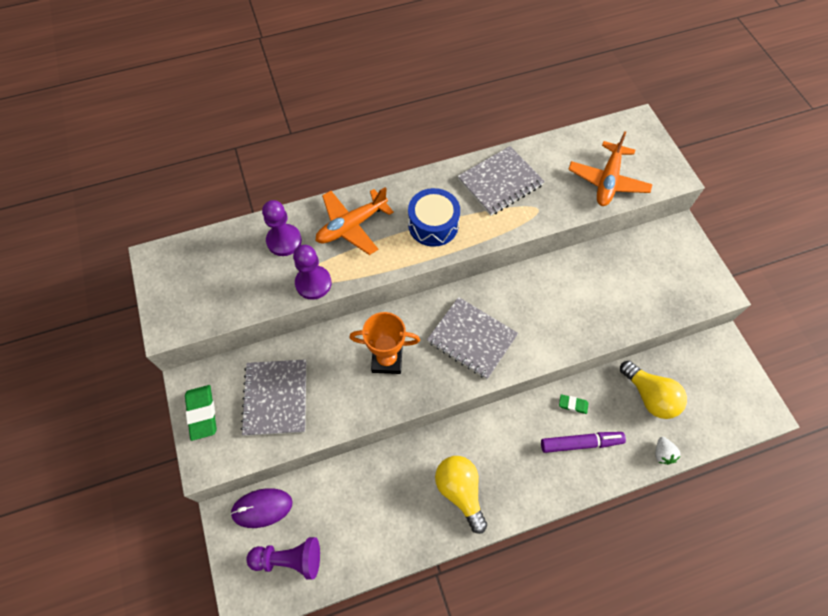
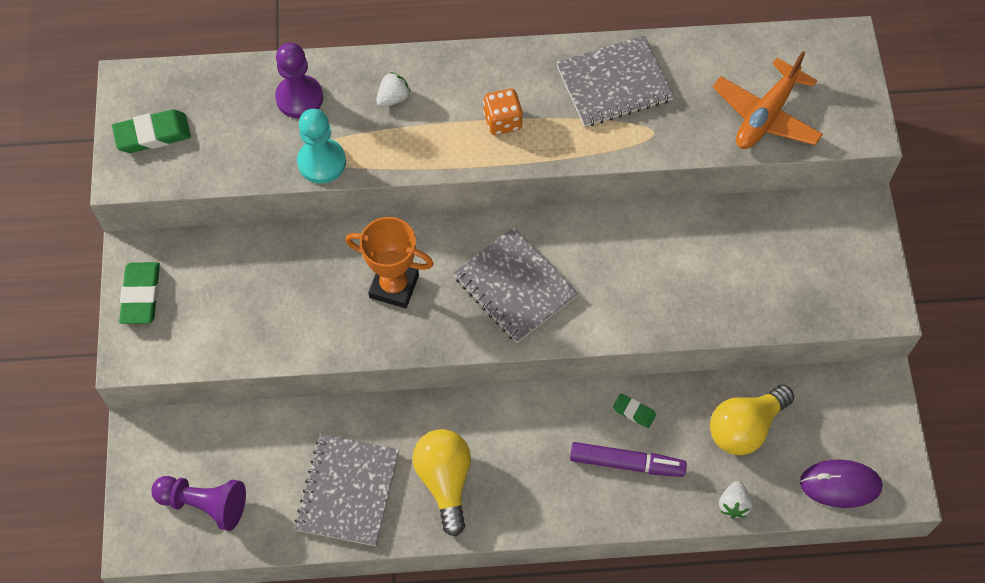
camera: 15 degrees right, 0 degrees up
(182, 292) = (153, 134): none -> green eraser
(262, 508) = (186, 436): purple mouse -> purple mouse (840, 485)
(275, 398) = (237, 299): grey notebook -> grey notebook (348, 491)
(313, 283) = (321, 162): purple pawn -> turquoise pawn
(351, 226) = (393, 98): orange plane -> white strawberry
(433, 225) = (502, 121): blue drum -> orange dice
(649, 396) = (745, 427): yellow light bulb -> yellow light bulb turned 75 degrees clockwise

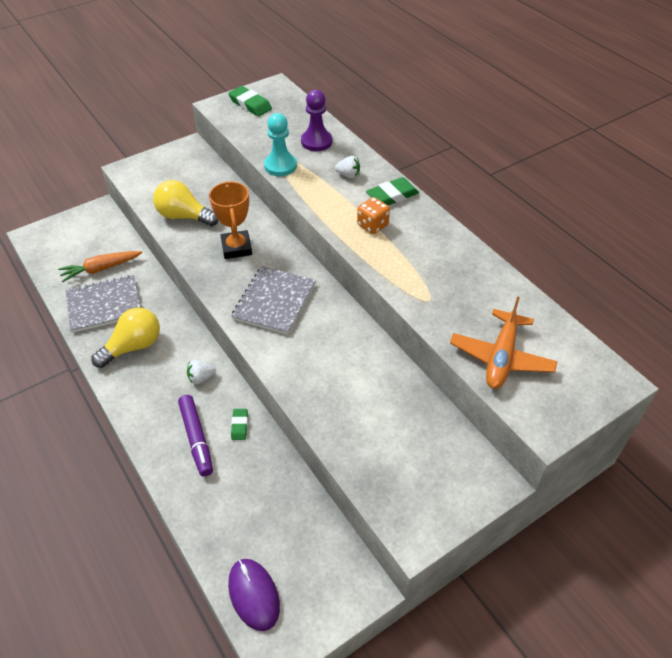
camera: 60 degrees right, 15 degrees down
(141, 295) = (166, 158): green eraser -> green eraser (392, 196)
(204, 504) = (67, 251): purple pawn -> none
(273, 472) = (101, 269): none -> orange carrot
(614, 83) = (449, 265): grey notebook -> none
(733, 504) = (197, 522): white strawberry -> white strawberry (201, 378)
(745, 427) = (267, 502): yellow light bulb -> yellow light bulb (184, 216)
(766, 115) = (501, 357): orange plane -> orange plane turned 75 degrees counterclockwise

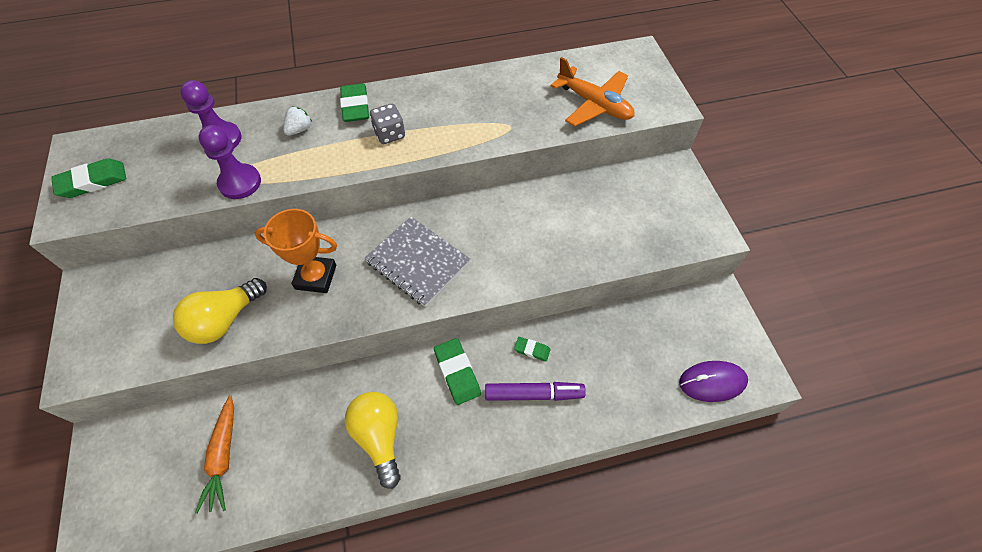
camera: 70 degrees left, 10 degrees up
(104, 305) = (292, 462): grey notebook -> none
(201, 378) = (457, 372): white strawberry -> green eraser
(280, 166) = (240, 183): turquoise pawn -> purple pawn
(372, 225) = (389, 134): orange dice -> grey dice

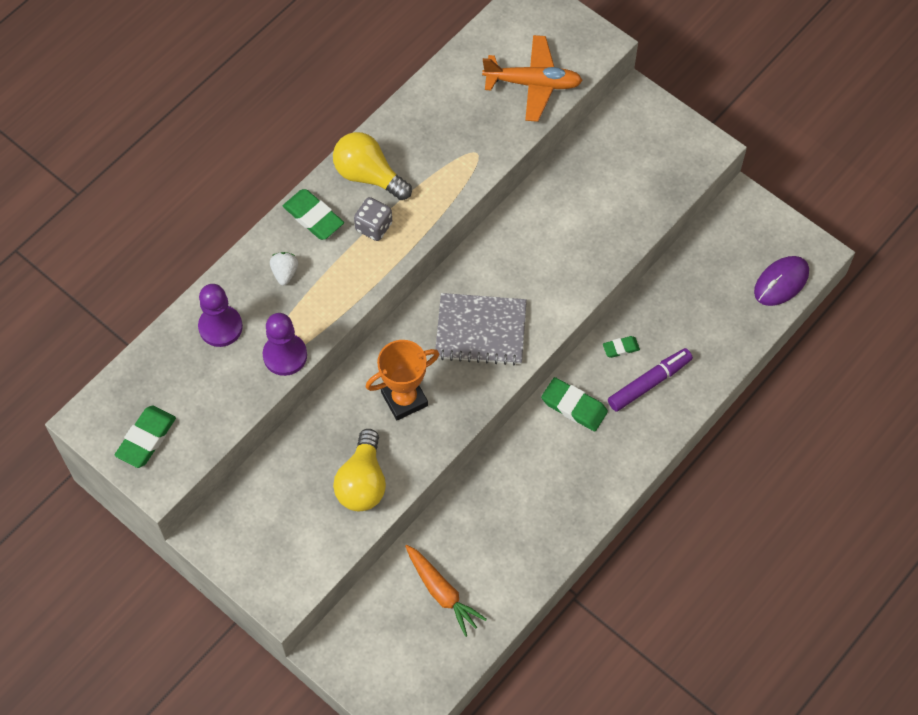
camera: 35 degrees left, 5 degrees up
(379, 437) = (554, 495): yellow light bulb -> yellow light bulb (368, 175)

